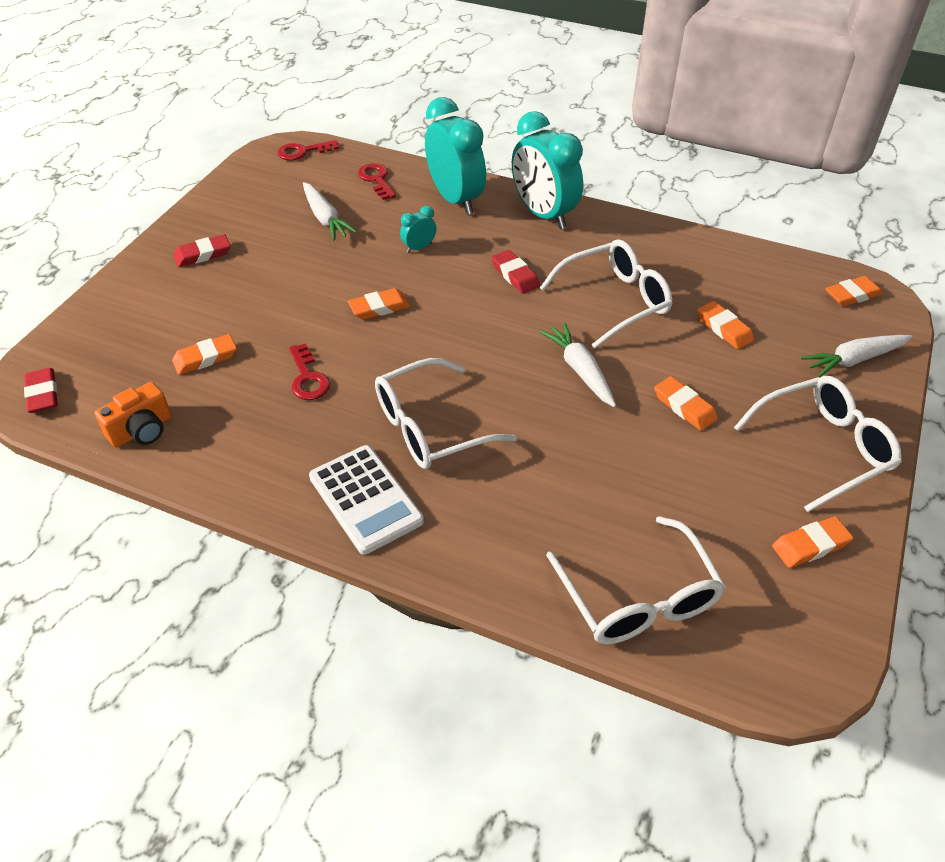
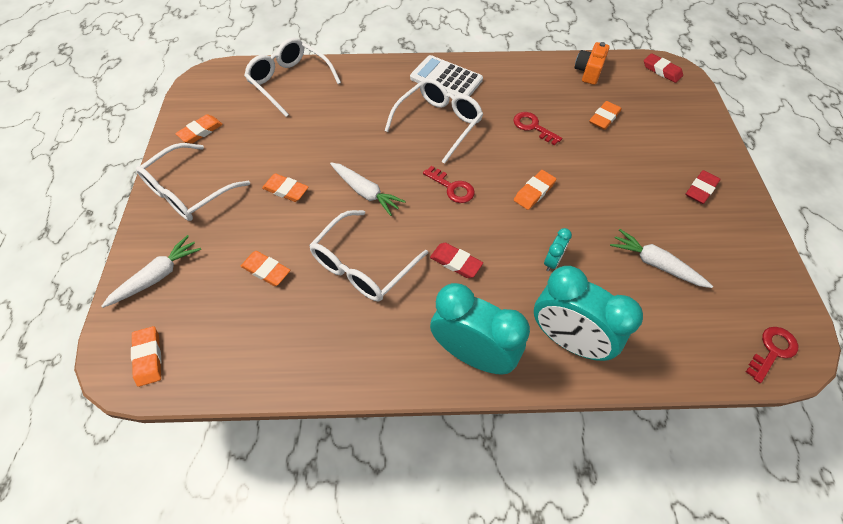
camera: 155 degrees right, 10 degrees up
(376, 180) = (662, 337): red key -> red key (452, 187)
(852, 295) = (148, 357): orange eraser -> orange eraser turned 60 degrees counterclockwise

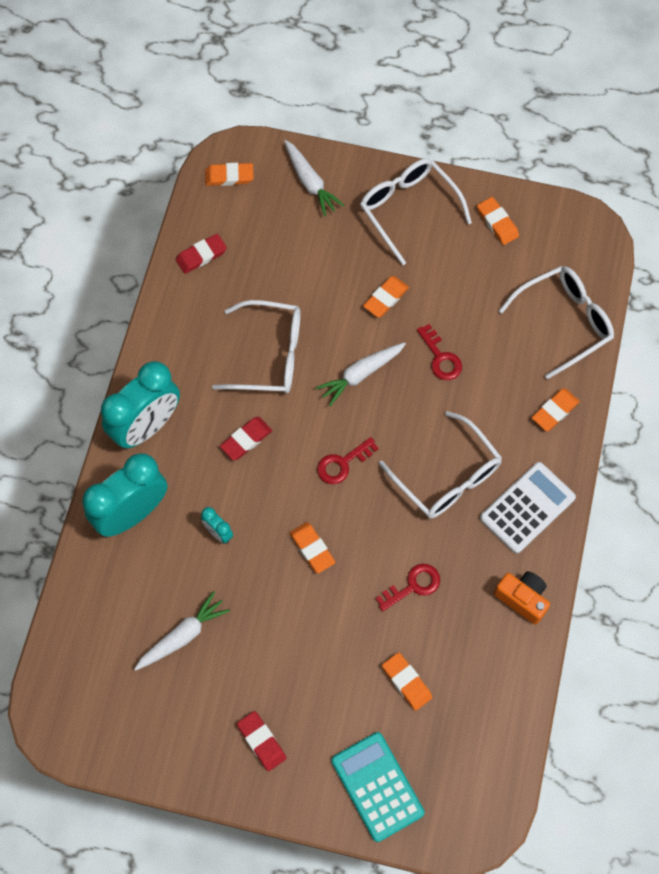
camera: 105 degrees right, 10 degrees up
(266, 270) = (289, 271): orange eraser -> orange eraser (555, 411)
(363, 265) = (269, 355): white glasses -> white glasses turned 135 degrees clockwise
(588, 72) = (500, 702): orange camera -> orange camera (522, 599)
(661, 70) = (479, 809): red eraser -> red eraser (201, 255)
(684, 119) = (377, 786): none -> turquoise calculator
(772, 351) = (58, 697): red key -> red key (440, 357)

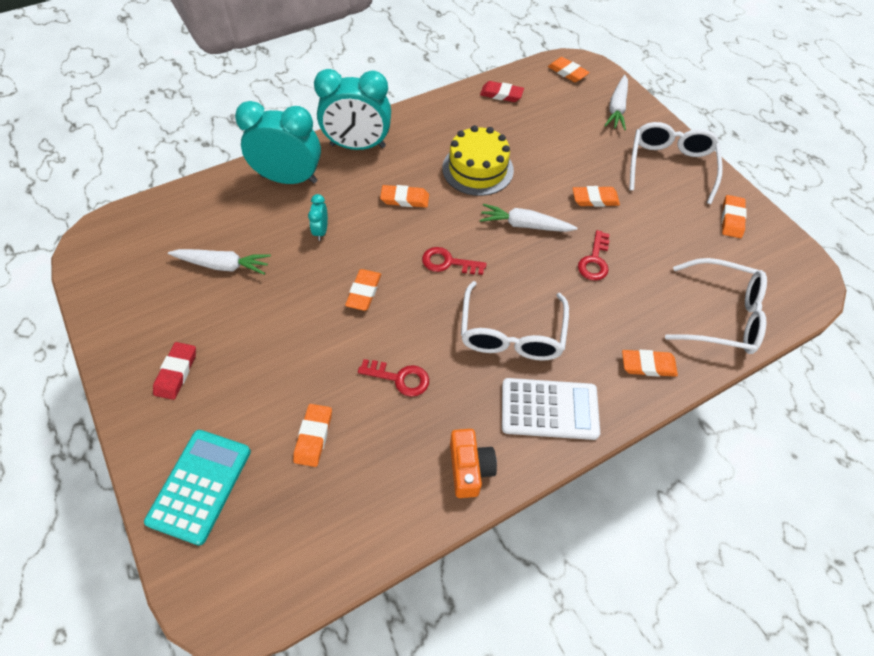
camera: 45 degrees right, 10 degrees down
(246, 440) = (405, 199): red eraser -> orange eraser
(269, 355) = (477, 169): white glasses -> yellow cake

